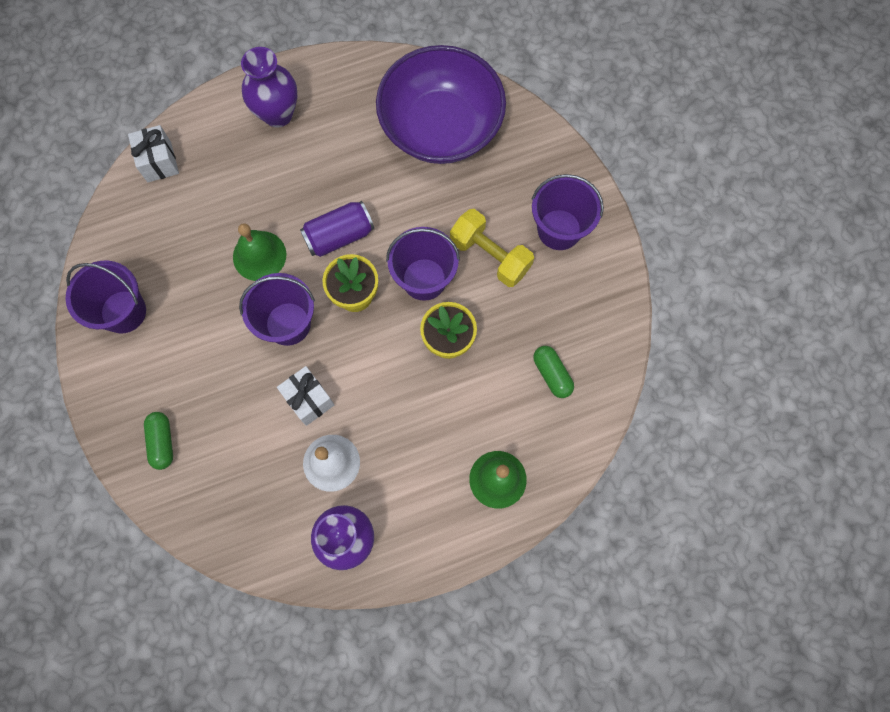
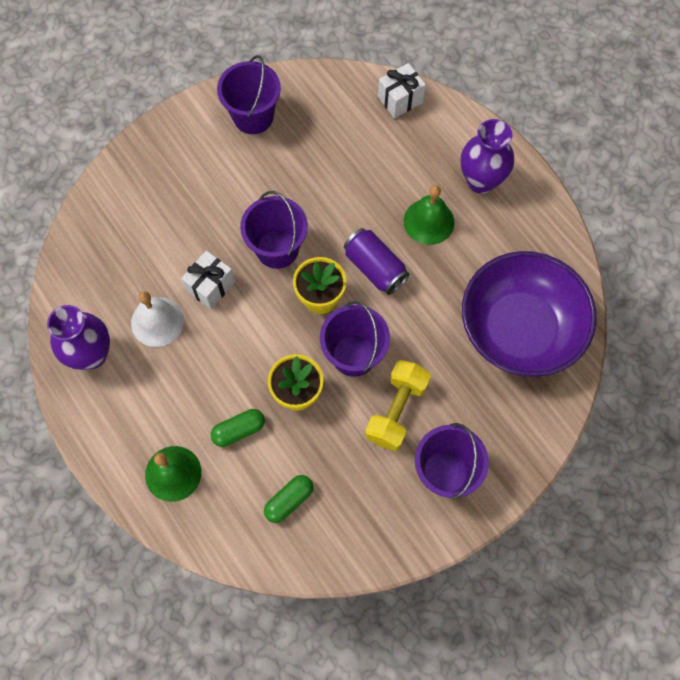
camera: 75 degrees right, 5 degrees down
(162, 442) = (146, 182): green capsule -> green capsule (239, 430)
(259, 255) = (335, 206): green bell -> green bell (428, 221)

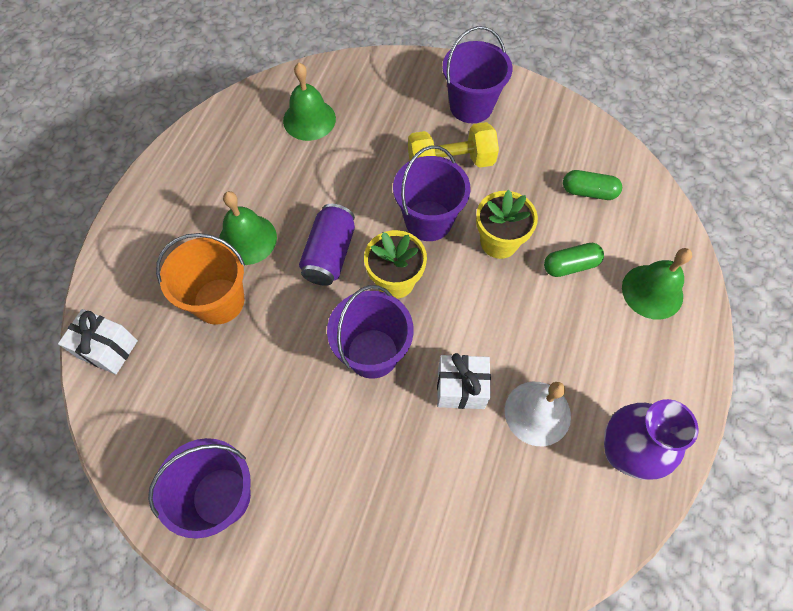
camera: 125 degrees left, 5 degrees down
(239, 430) = (570, 265): green capsule -> green capsule turned 45 degrees counterclockwise
(389, 178) = (219, 301): none -> orange bucket
(481, 181) = (172, 221): purple vase -> none
(519, 329) = (309, 119): purple bowl -> green bell

